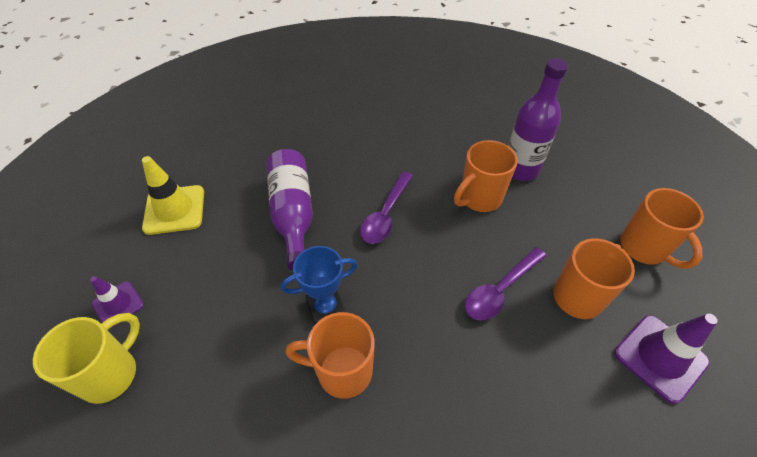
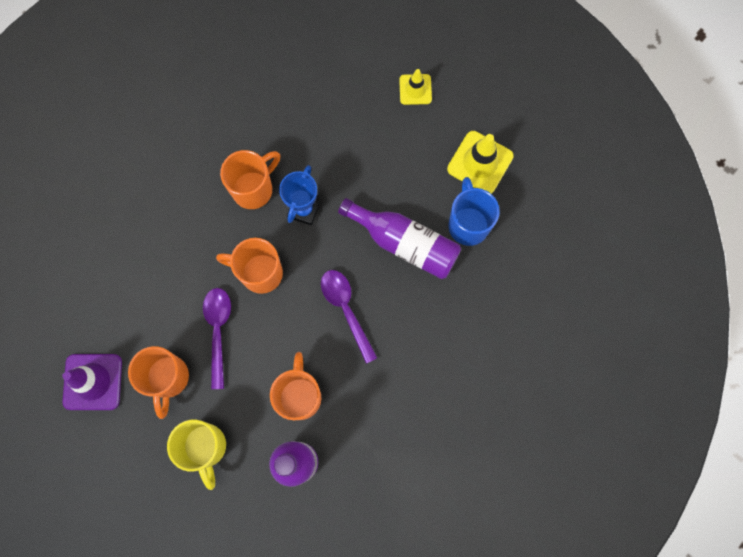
camera: 130 degrees right, 25 degrees up
(111, 374) = (363, 66): yellow mug -> yellow mug (205, 447)
(118, 304) = (415, 89): purple traffic cone -> yellow traffic cone
(241, 185) = (468, 224): none -> blue mug
(644, 248) = (153, 471): orange mug -> orange mug (260, 273)

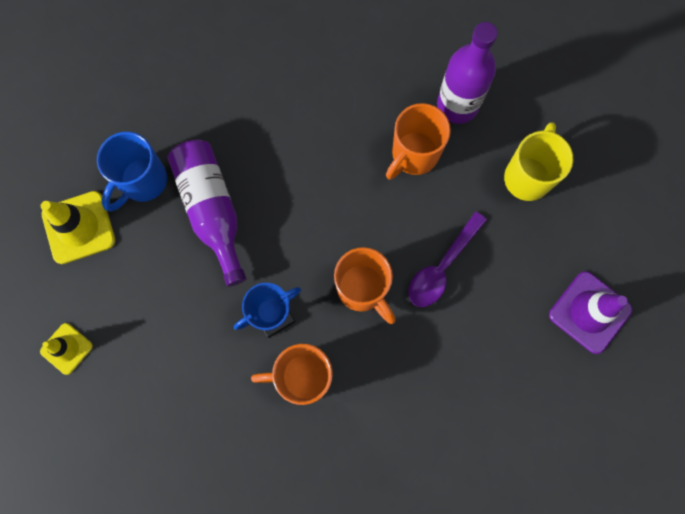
camera: 140 degrees left, 0 degrees up
(168, 378) = (518, 260): orange mug -> none
(346, 310) = (314, 194): purple spoon -> none

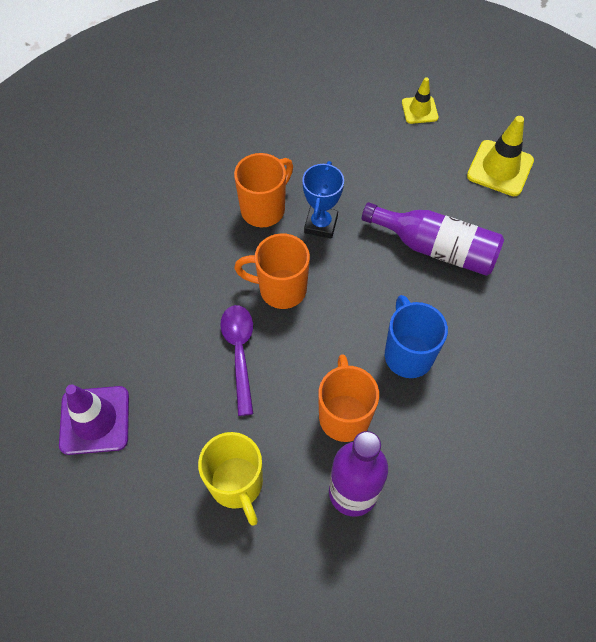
camera: 135 degrees right, 15 degrees down
(143, 182) = (500, 225): blue mug -> blue mug (407, 354)

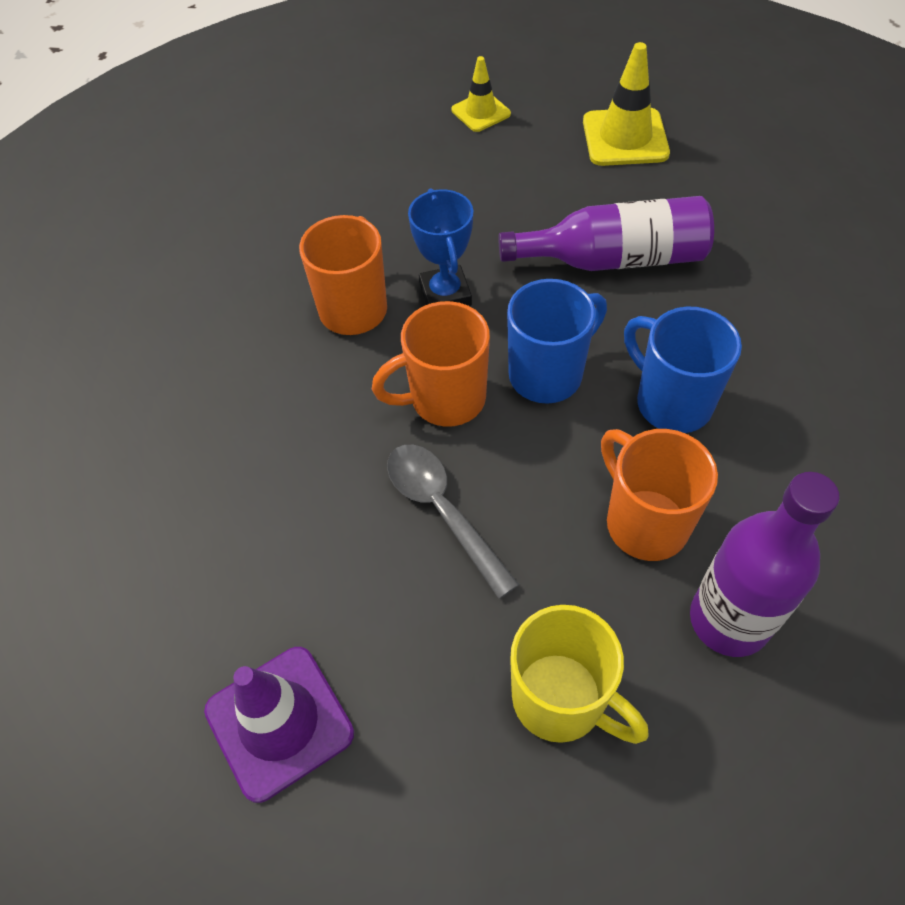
camera: 25 degrees left, 5 degrees down
(239, 353) = (442, 511): purple spoon -> grey spoon
(348, 302) = (548, 374): none -> blue mug

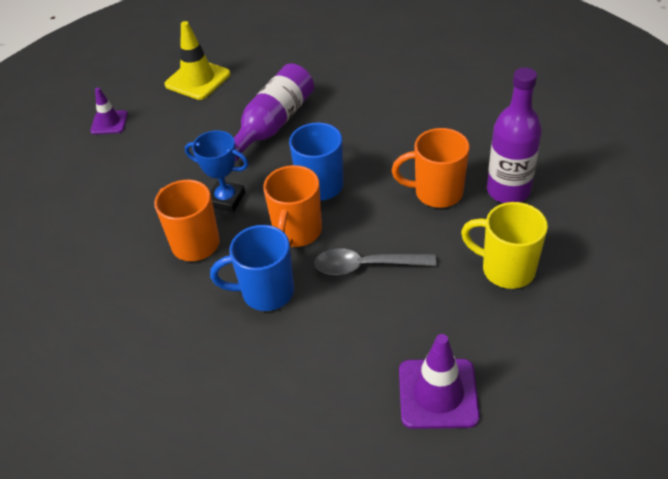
camera: 55 degrees left, 10 degrees down
(481, 112) = (109, 122): yellow traffic cone -> purple traffic cone
(561, 700) = (506, 269): yellow mug -> yellow mug turned 135 degrees counterclockwise
(671, 402) = (379, 149): blue mug -> blue mug (265, 292)

